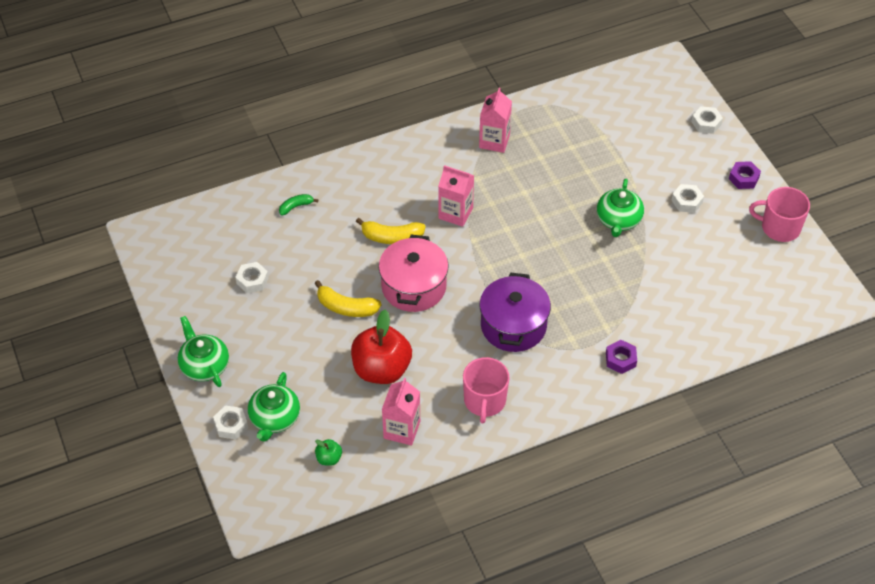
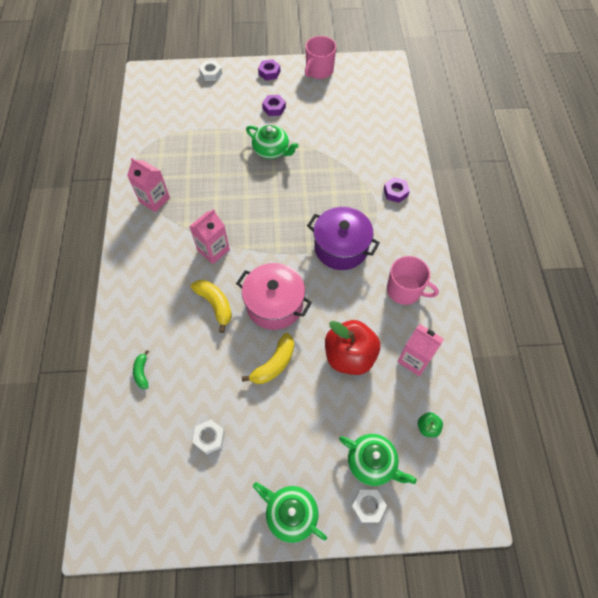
camera: 70 degrees left, 10 degrees up
(204, 365) = (290, 513): green teapot -> green teapot turned 45 degrees clockwise
(392, 237) = (215, 304): yellow banana -> yellow banana turned 60 degrees counterclockwise
(687, 201) = (274, 108): white nut -> purple nut

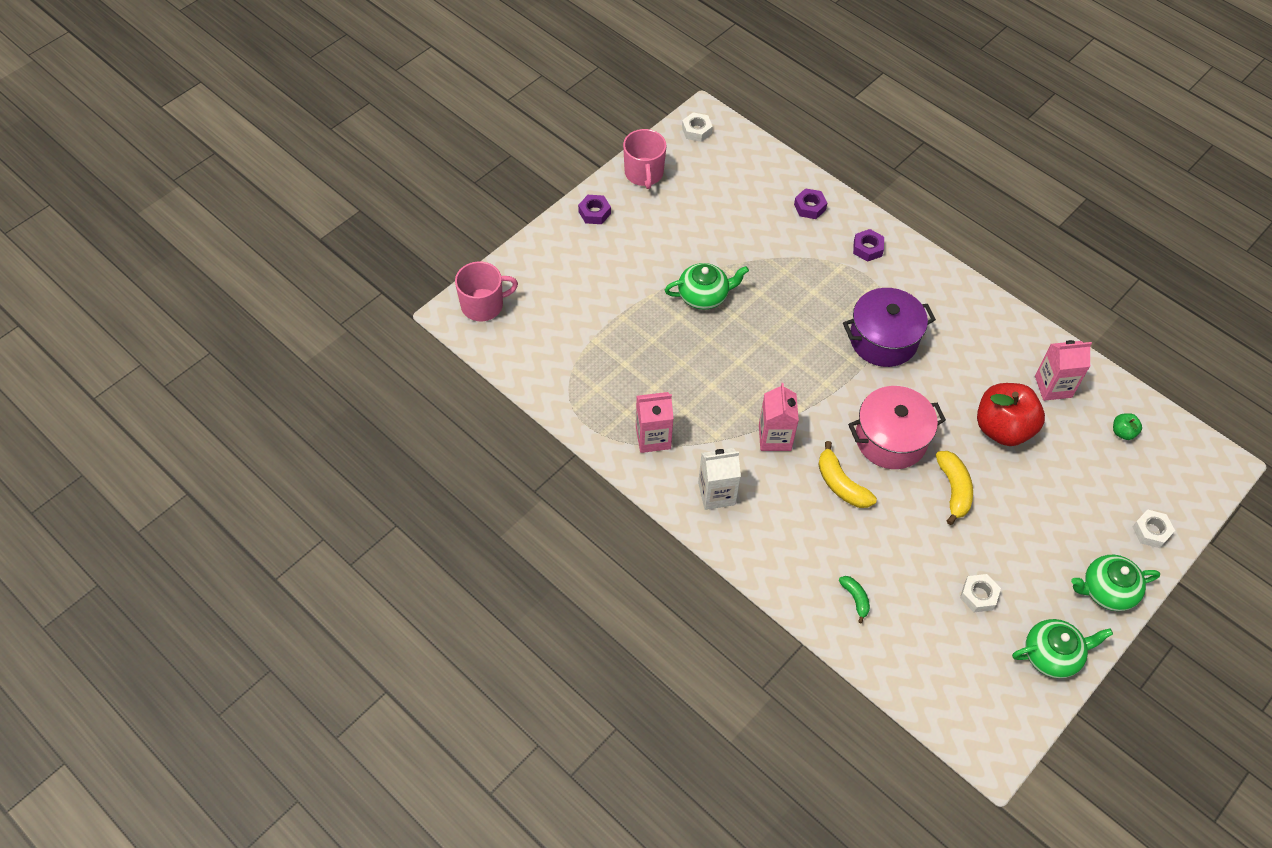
camera: 45 degrees left, 5 degrees down
(142, 372) = (855, 599): green banana -> green banana turned 150 degrees counterclockwise
(147, 253) = (716, 493): none -> white carton
(211, 74) = (532, 259): white nut -> white nut (696, 130)
(215, 304) = (841, 484): yellow banana -> yellow banana turned 135 degrees counterclockwise
(274, 108) = (649, 248): purple nut -> purple nut (810, 207)
(372, 462) = (1117, 496): green teapot -> green teapot (1052, 655)
(405, 290) = (979, 334): pink mug -> pink mug (483, 305)

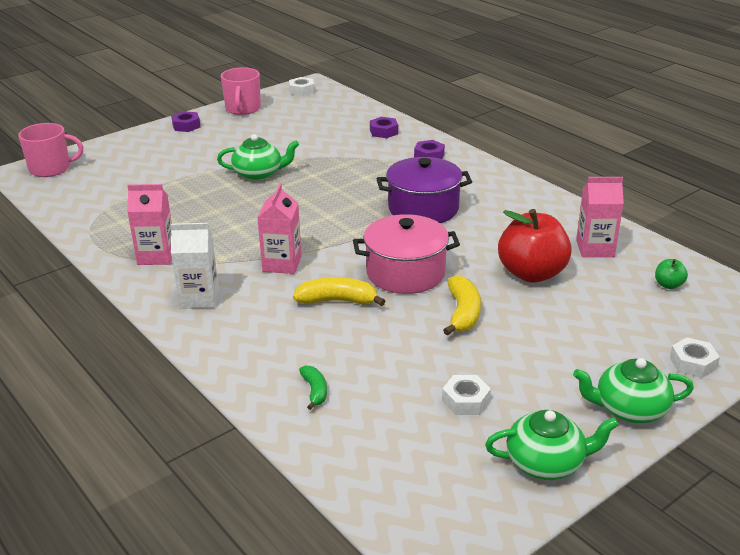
camera: 10 degrees right, 25 degrees down
(841, 484) = (337, 301): yellow banana -> yellow banana turned 120 degrees clockwise

